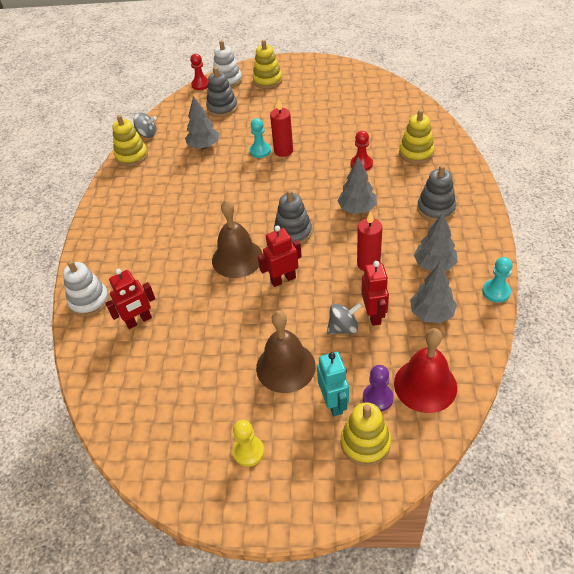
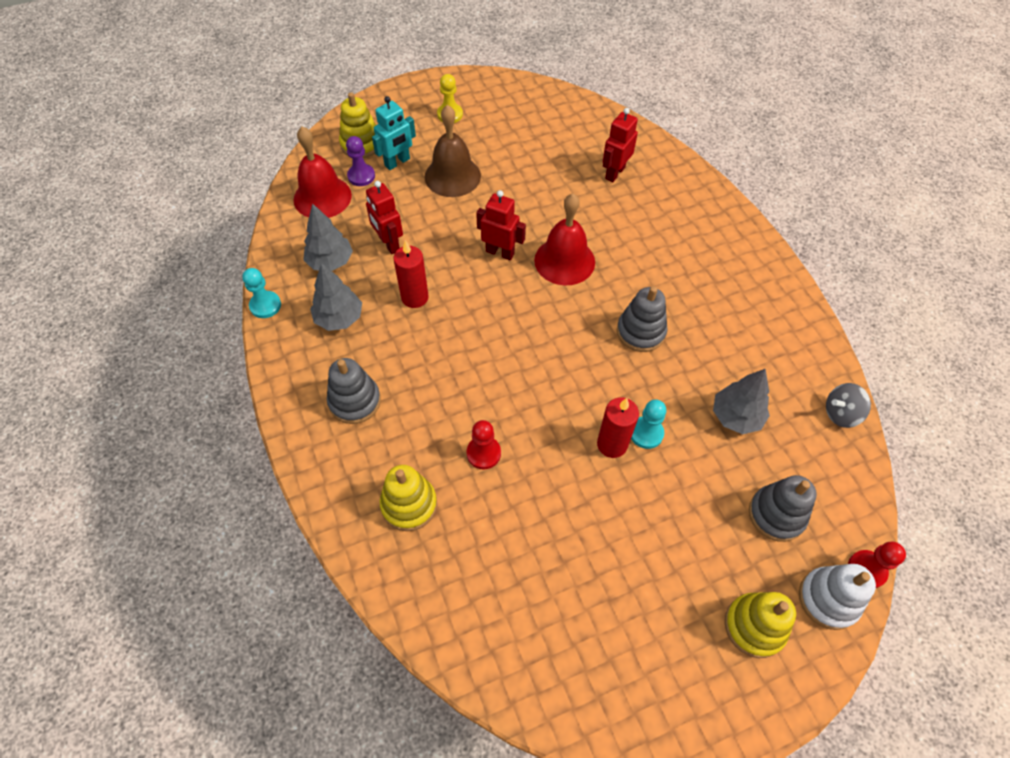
camera: 150 degrees right, 10 degrees up
(89, 301) = (679, 175): white stacking toy -> none
(132, 156) = (821, 365): yellow stacking toy -> none
(237, 258) = (564, 261): brown bell -> red bell
(283, 279) = (500, 252): red robot -> red robot turned 105 degrees counterclockwise
(293, 232) = (521, 311): grey stacking toy -> grey stacking toy (640, 332)
(334, 403) = (397, 162): turquoise robot -> turquoise robot turned 90 degrees counterclockwise
(343, 328) = (414, 223): grey spinning top -> none
(357, 209) = (457, 370): grey tree -> none

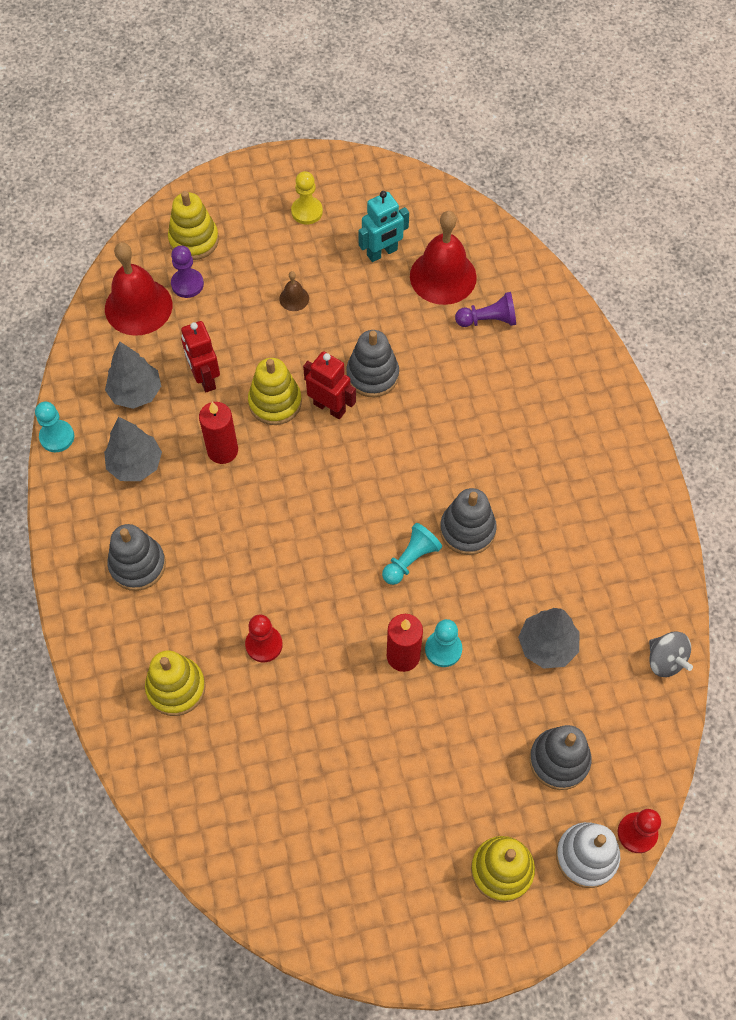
camera: 10 degrees right, 5 degrees up
(397, 162) = (232, 271): turquoise robot -> turquoise robot (382, 253)
(452, 176) = (294, 298): brown bell -> brown bell, size x0.44
(452, 254) = (275, 402): none -> yellow stacking toy
(530, 224) = (372, 375): none -> grey stacking toy
(564, 261) = (401, 429): red bell -> red bell (443, 276)
(598, 362) = (410, 559): none -> turquoise pawn
(614, 173) = (488, 320): red robot -> purple pawn
(840, 413) = (665, 660): grey spinning top -> grey spinning top turned 120 degrees counterclockwise

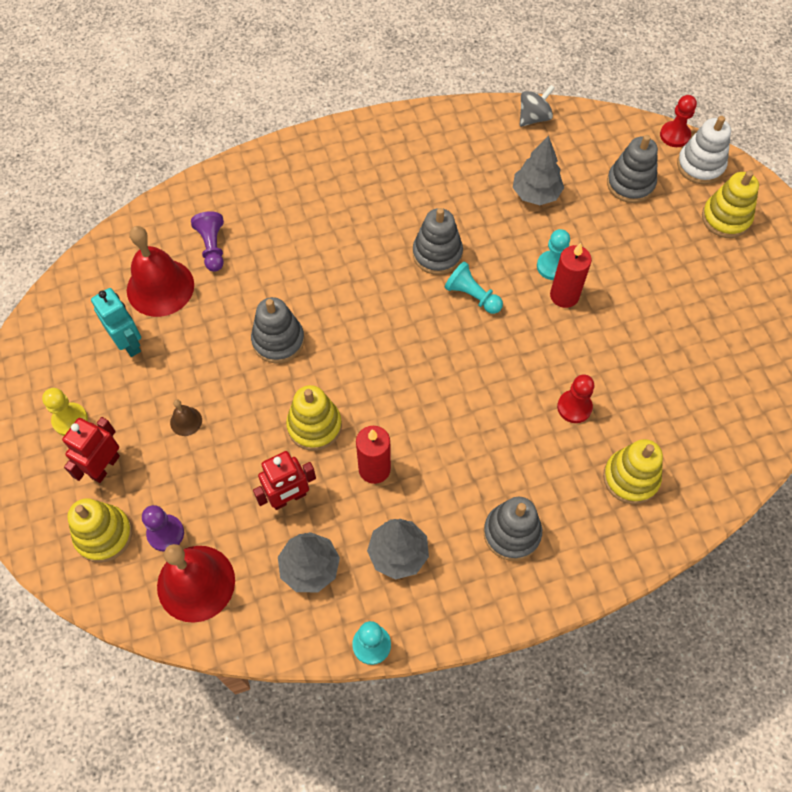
camera: 95 degrees left, 0 degrees up
(329, 407) = (317, 375): red robot -> red robot (105, 466)

